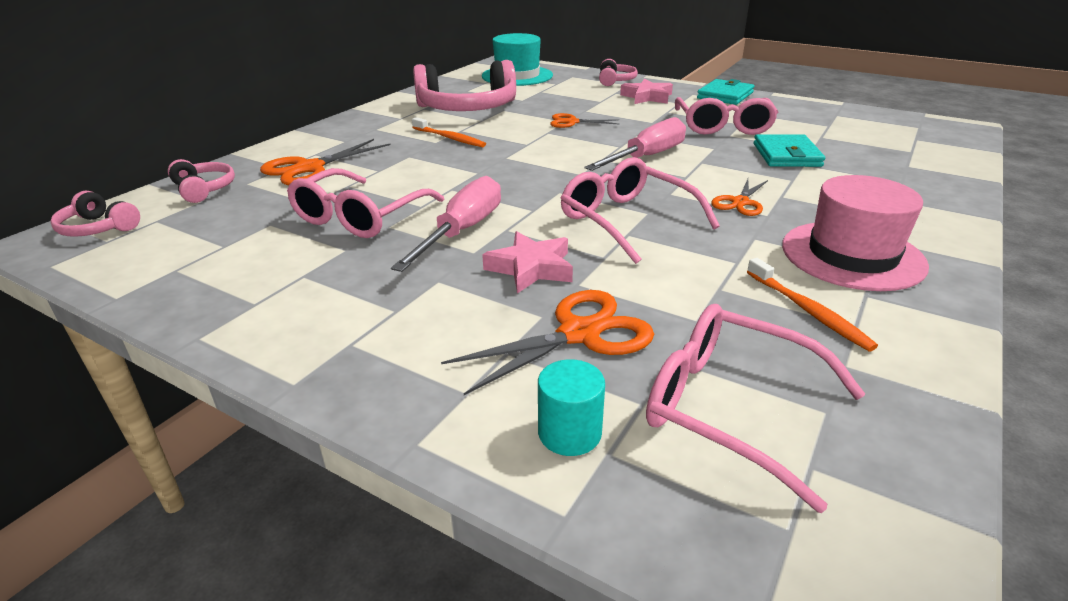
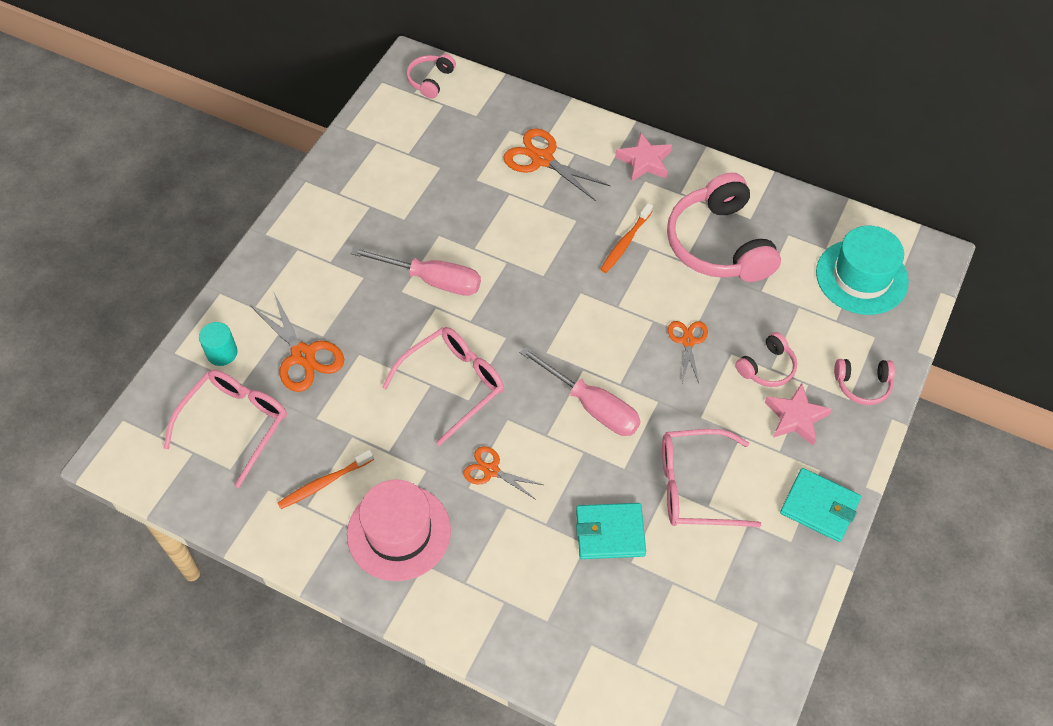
camera: 85 degrees right, 25 degrees up
(204, 189) = (495, 109): pink headphones -> pink headphones (767, 367)
(360, 217) = (453, 215): pink glasses -> none
(531, 268) = (379, 326): pink star -> pink star (644, 161)

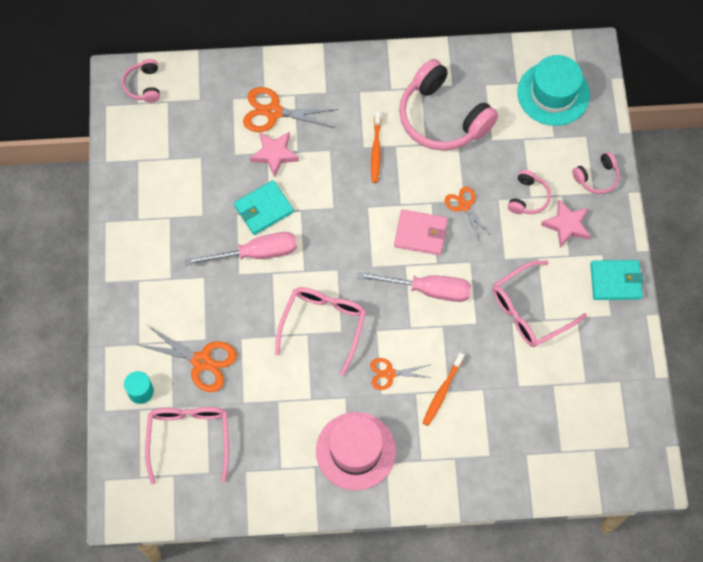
camera: 30 degrees left, 10 degrees up
(324, 483) = (282, 445): orange toothbrush -> orange toothbrush (442, 392)
(610, 533) = (494, 373): turquoise wallet -> turquoise wallet (263, 209)
(620, 345) = (420, 234): none -> pink wallet
(644, 161) = (350, 75): pink star -> pink star (274, 154)

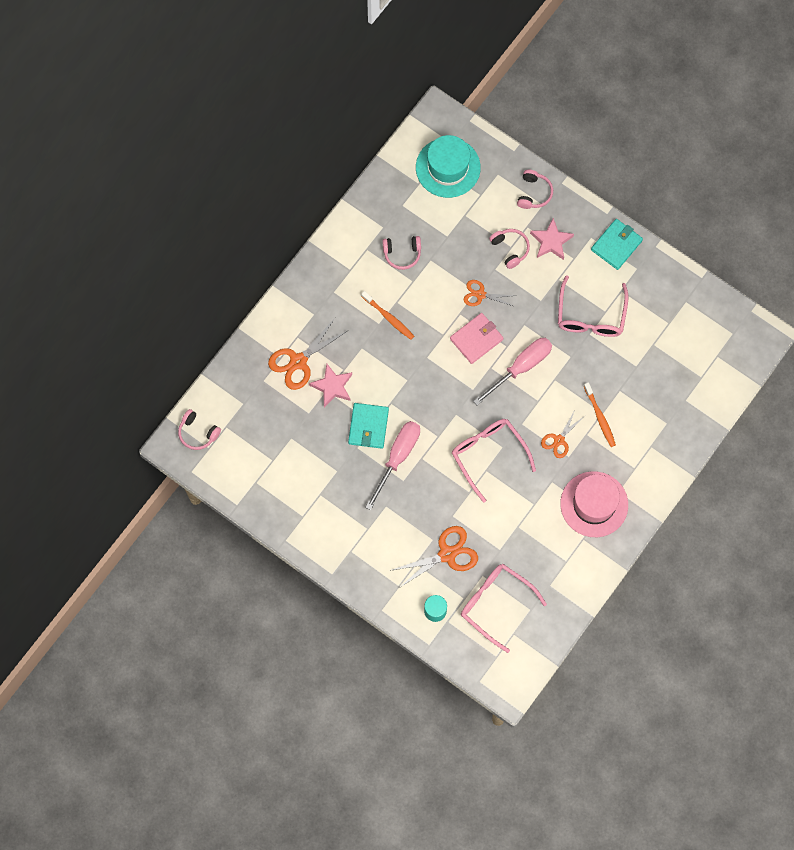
camera: 50 degrees left, 5 degrees up
(442, 117) = (402, 254): pink headphones -> pink headphones, size x0.47

